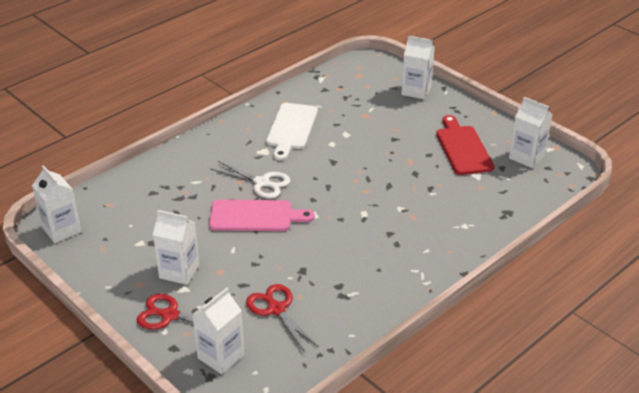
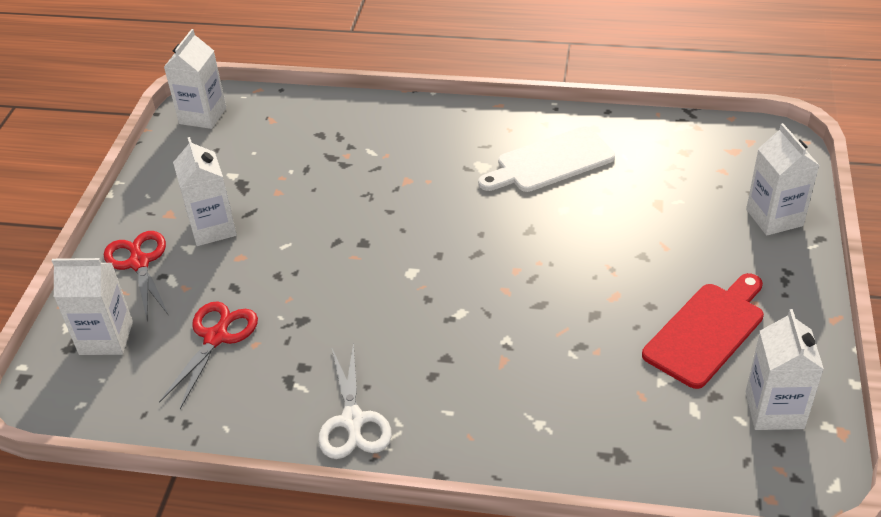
camera: 55 degrees right, 5 degrees up
(255, 216) = (359, 228): pink cutting board -> none
(262, 183) = (423, 198): white scissors -> white scissors (353, 421)

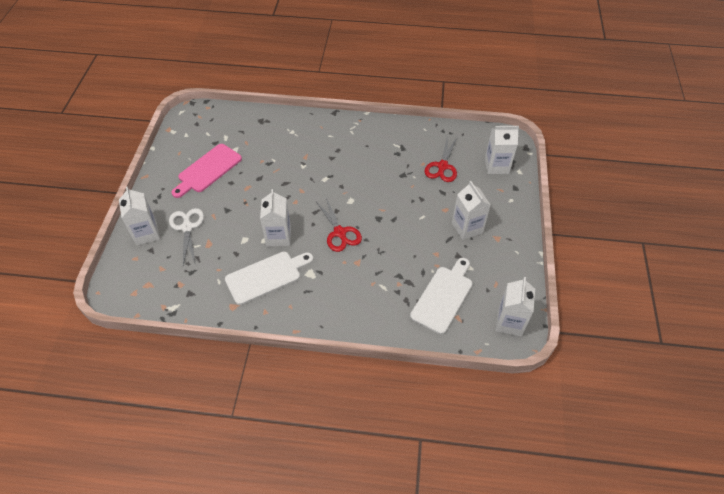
camera: 175 degrees right, 10 degrees up
(139, 262) = (499, 206): red scissors -> red scissors (340, 233)
(284, 141) = (443, 297): none -> white cutting board
(353, 421) = (371, 132): white scissors -> white scissors (187, 227)
(707, 331) = (208, 170): red cutting board -> pink cutting board
(774, 410) = (192, 137): white carton -> white carton (278, 236)

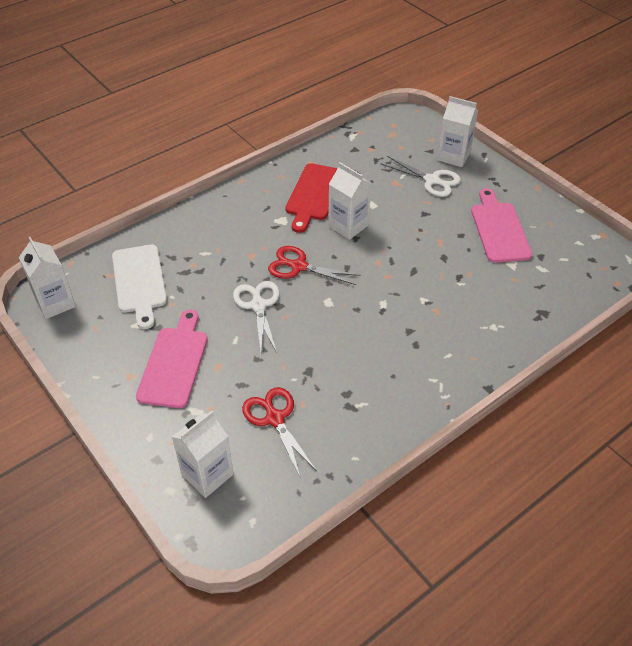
camera: 135 degrees right, 5 degrees down
(266, 276) = (314, 195): white cutting board -> red cutting board
(389, 226) = (258, 305): none -> white scissors
(467, 228) = (174, 363): white carton -> pink cutting board

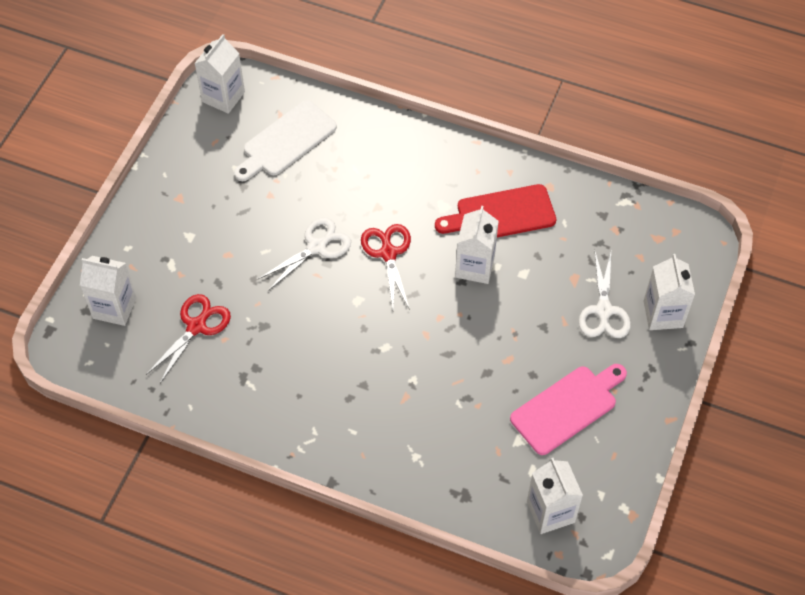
camera: 60 degrees right, 10 degrees up
(174, 363) = (211, 221): pink cutting board -> none
(580, 273) = (550, 512): none -> white carton

